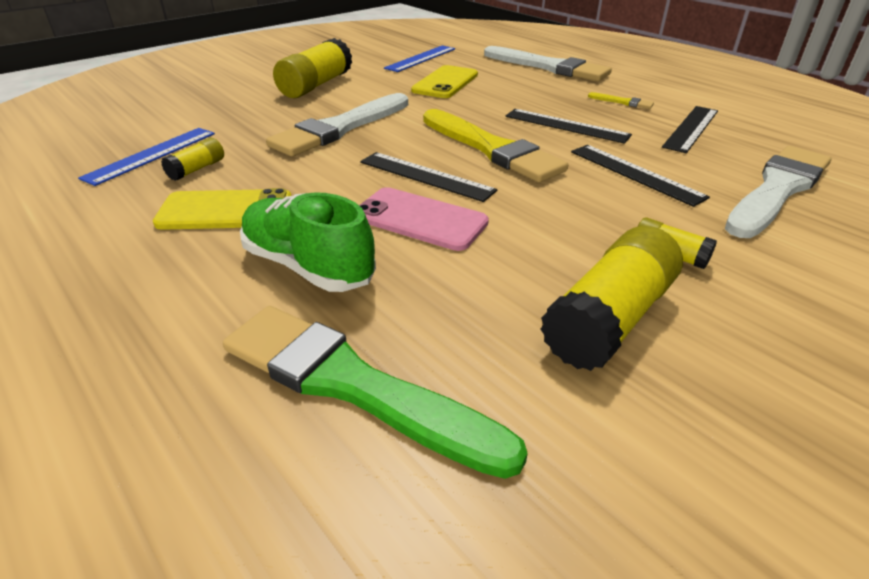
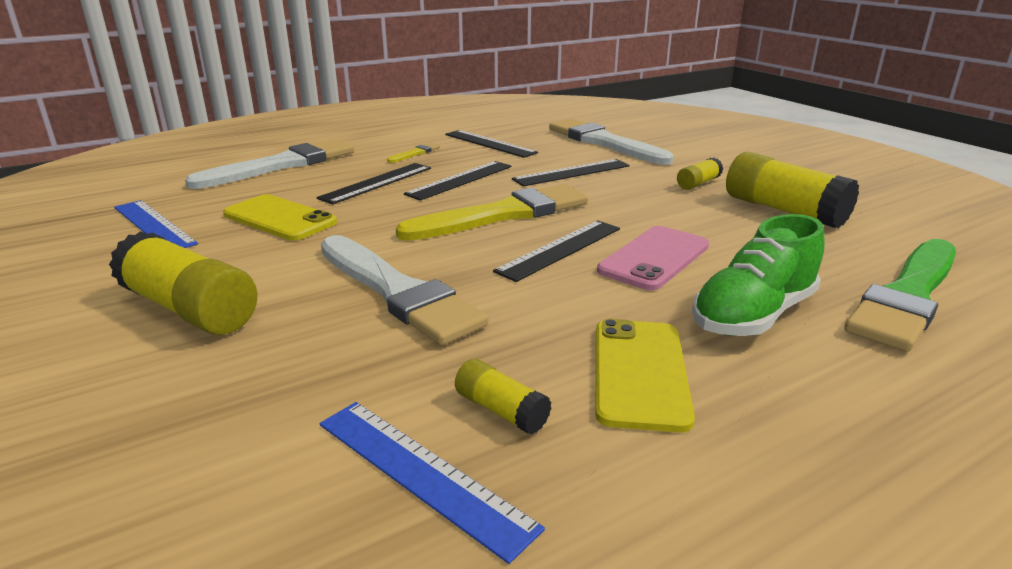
camera: 80 degrees left, 10 degrees down
(534, 98) = (376, 183): none -> black ruler

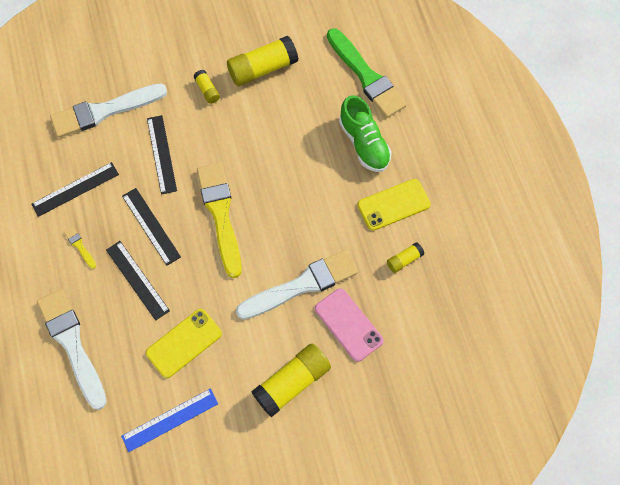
camera: 75 degrees left, 40 degrees up
(421, 473) = (431, 292): blue ruler -> none
(560, 249) = (277, 198): black ruler -> none
(640, 373) = (393, 204): yellow phone -> yellow phone turned 45 degrees counterclockwise
(654, 258) = (300, 158): pink phone -> pink phone (348, 325)

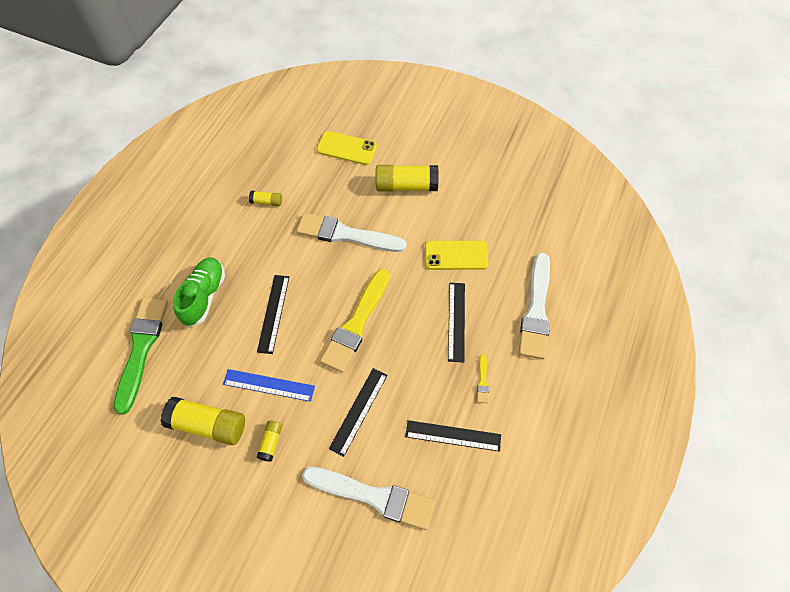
camera: 140 degrees left, 5 degrees down
(151, 226) = (415, 355): black ruler -> black ruler (273, 313)
(170, 420) = (500, 218): blue ruler -> blue ruler (269, 385)
(348, 325) = (341, 192): pink phone -> none
(393, 204) = (234, 239): yellow phone -> yellow phone (346, 148)

